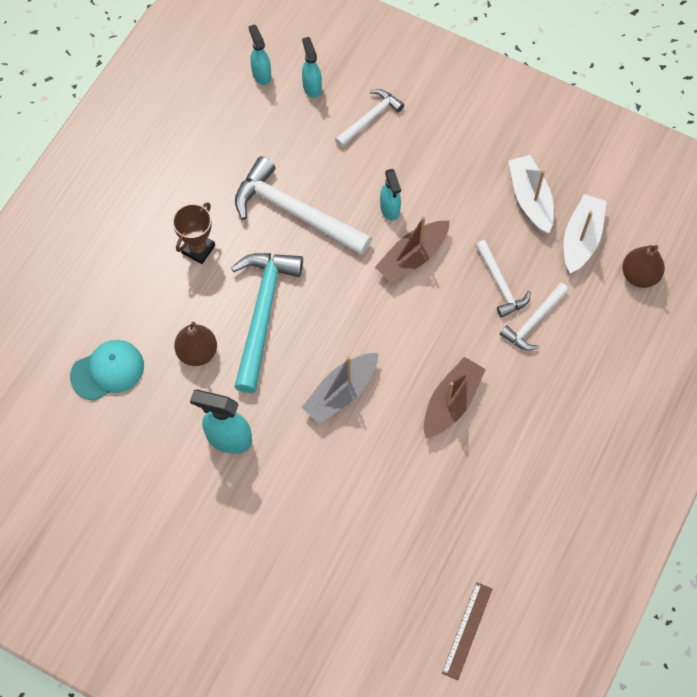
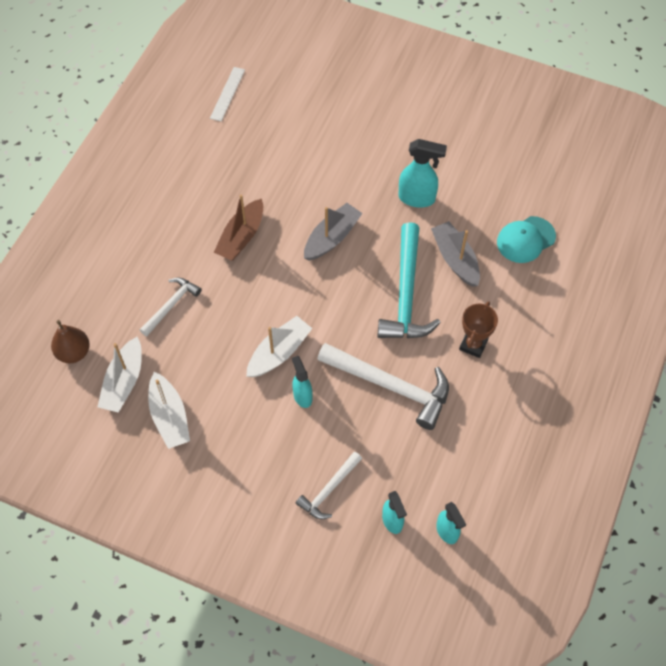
camera: 175 degrees right, 5 degrees down
(197, 352) = (455, 259): brown pear -> grey boat
(412, 257) = (279, 352): brown boat -> white boat
(467, 630) = (227, 94): brown ruler -> white ruler
(500, 285) = (199, 334): white hammer -> none

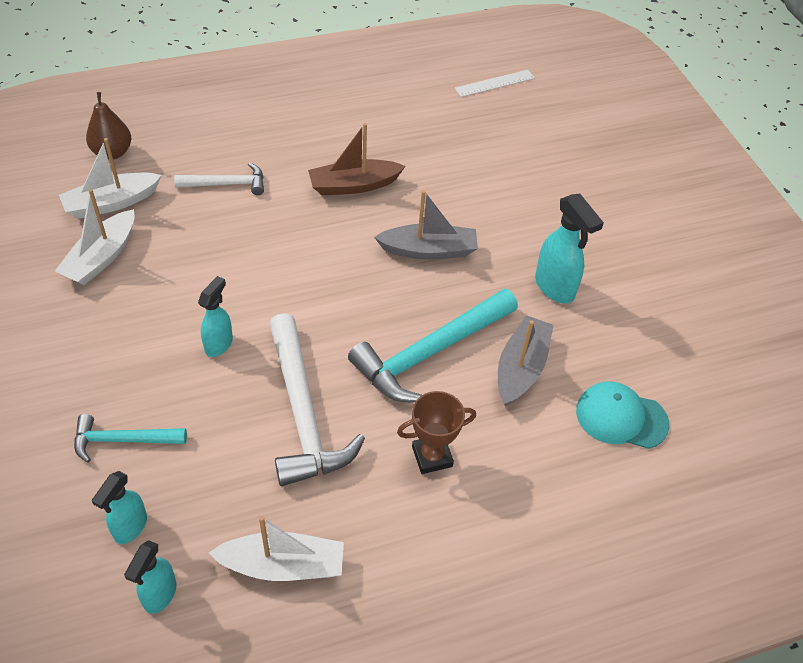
camera: 45 degrees right, 10 degrees down
(279, 352) = (252, 293): white boat -> white boat (283, 565)
(328, 490) = (122, 440): white hammer -> turquoise hammer

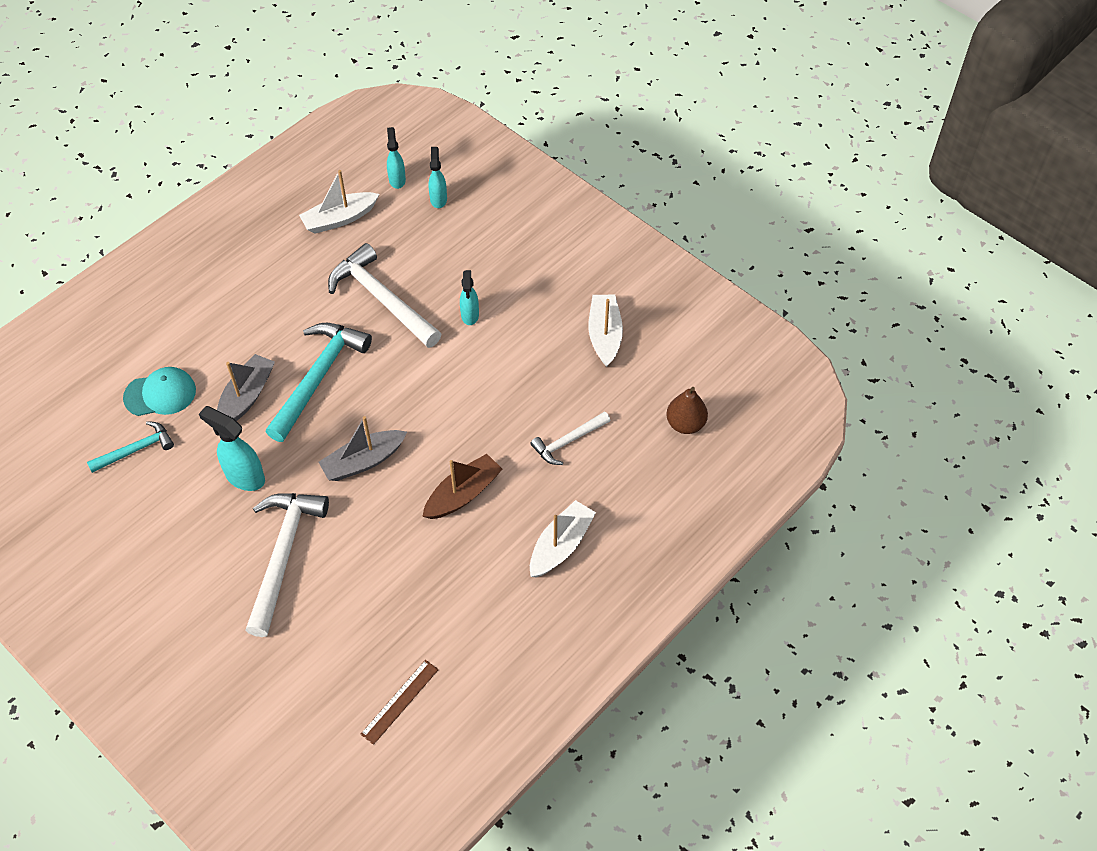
camera: 155 degrees right, 5 degrees up
(111, 203) = (640, 379): white boat -> white boat (561, 545)
(122, 440) = (482, 235): turquoise hammer -> turquoise hammer (136, 449)
(432, 456) = (282, 311): brown trophy -> none
(495, 83) = (400, 701): white ruler -> brown ruler
(521, 368) = (246, 397): grey boat -> grey boat turned 150 degrees counterclockwise
(543, 208) = (283, 554): none -> white hammer

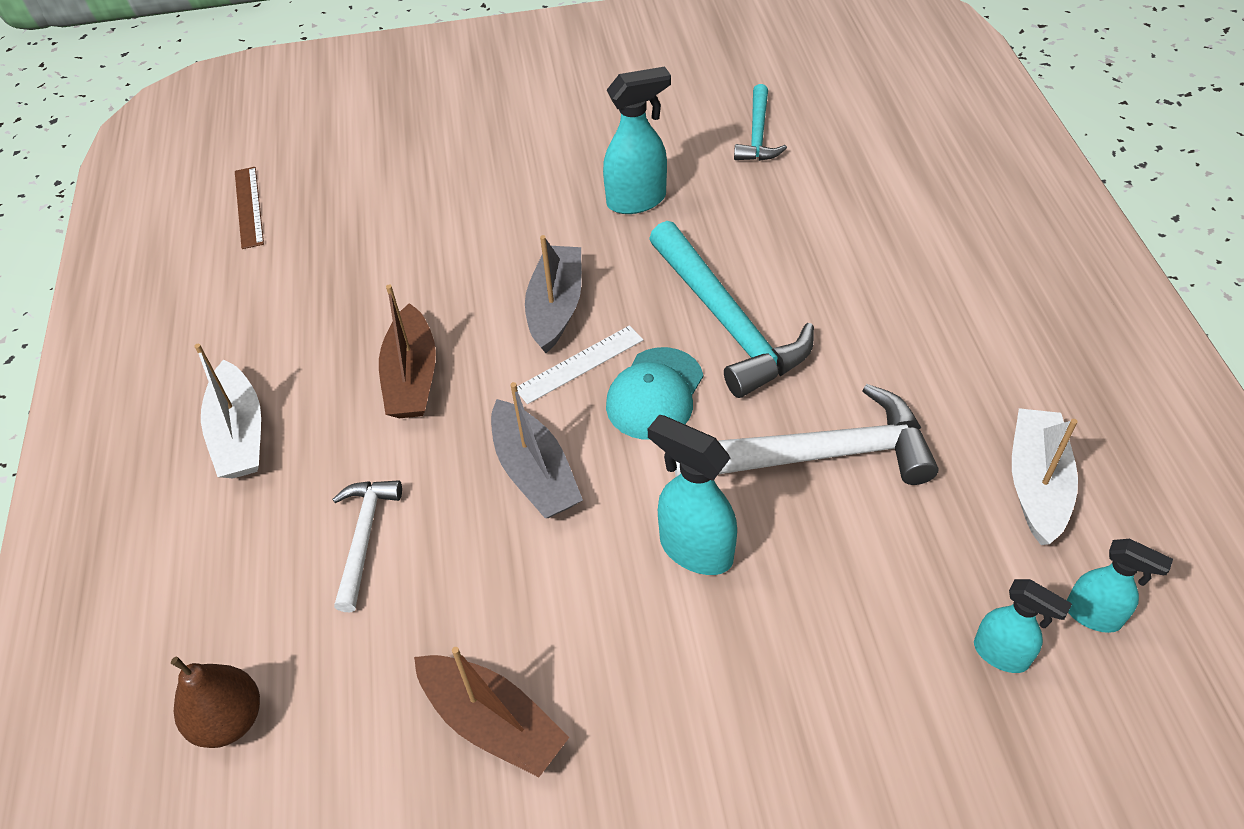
camera: 130 degrees right, 5 degrees down
(160, 394) = (825, 177): turquoise cap -> turquoise cap (655, 394)
(246, 397) = (755, 245): grey boat -> grey boat (535, 473)
(283, 554) = (505, 192): white hammer -> none
(396, 424) = (579, 364): none -> white ruler
(470, 315) = (695, 549): turquoise spray bottle -> turquoise spray bottle, size x1.53
(604, 335) = (493, 722): white boat -> brown boat

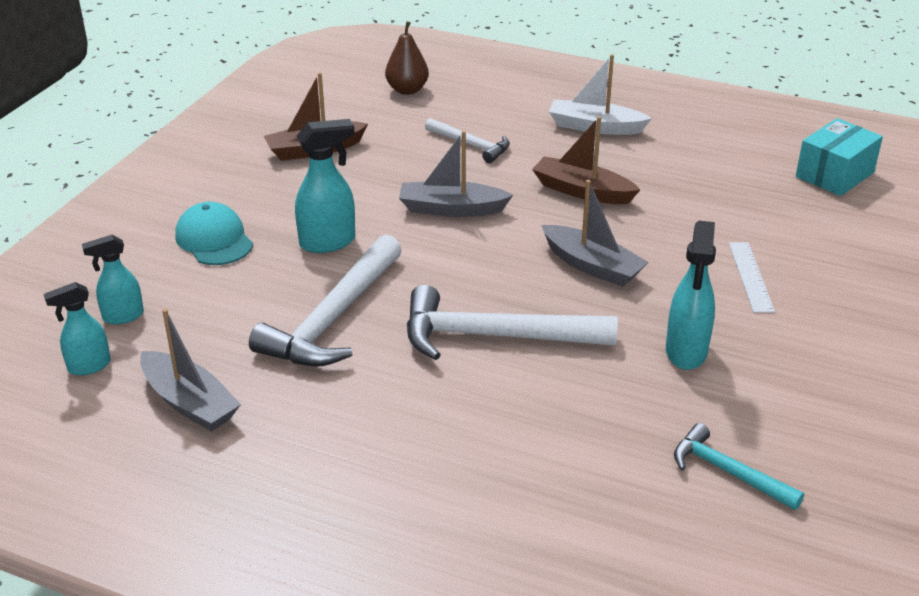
camera: 120 degrees right, 15 degrees down
(249, 207) = (834, 174): brown ruler -> turquoise box
(579, 364) = (524, 256): white ruler -> white ruler (750, 276)
(655, 394) = (462, 276): turquoise cap -> turquoise cap (214, 239)
(728, 323) = (493, 336): turquoise hammer -> white hammer
(1036, 484) = (190, 402): white boat -> grey boat

